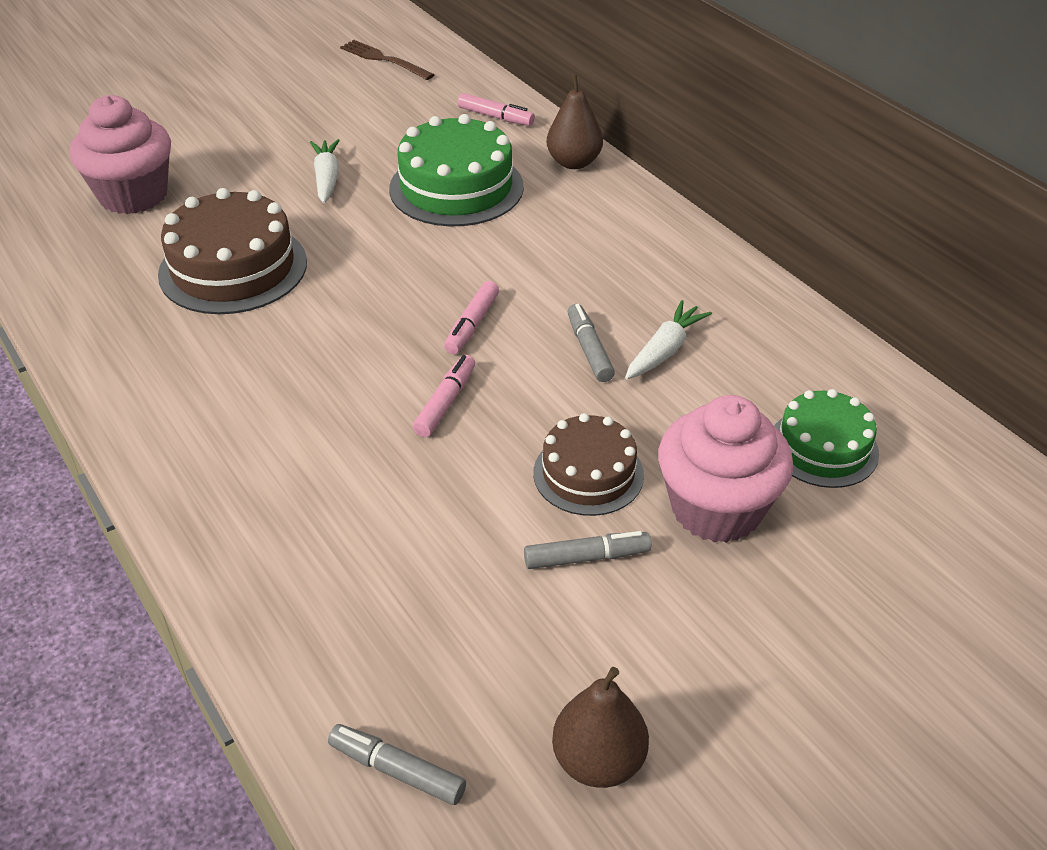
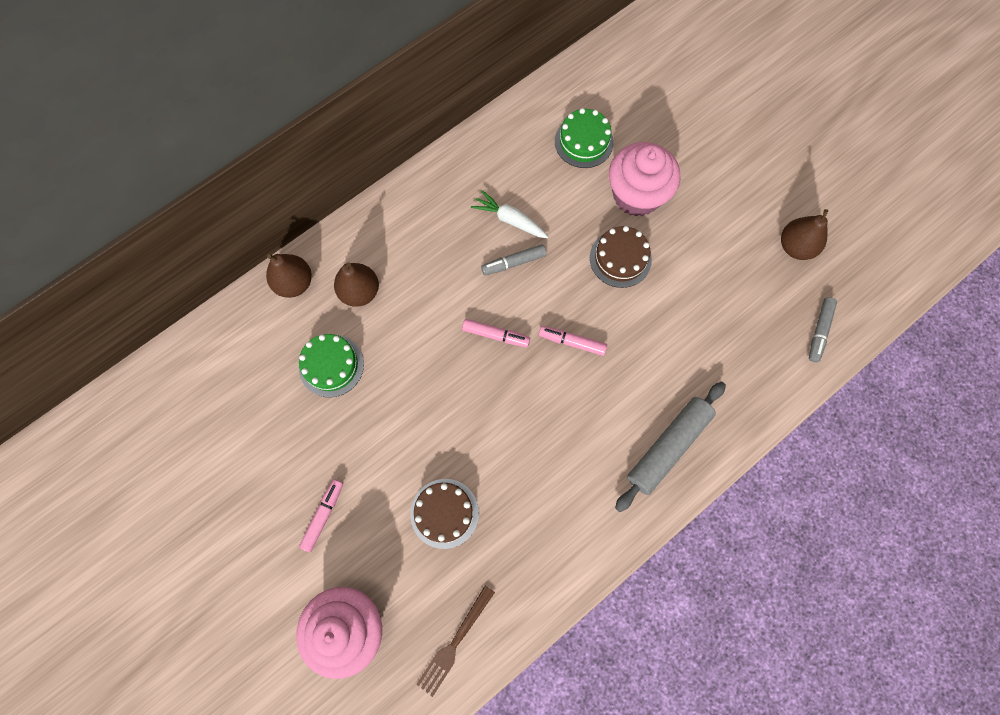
camera: 95 degrees left, 30 degrees up
(233, 268) = (444, 513): brown cake -> brown cake, size x0.62
(240, 498) = (668, 447): none -> grey rolling pin
(327, 178) = (320, 468): white carrot -> none
(383, 59) = (115, 458): brown fork -> brown fork (454, 644)
(456, 187) = (331, 365): green cake -> green cake, size x0.62
(495, 117) = (224, 347): pink marker -> pink marker (323, 515)
(556, 210) = (360, 292): none -> brown pear
(586, 557) = (680, 257): grey marker -> none

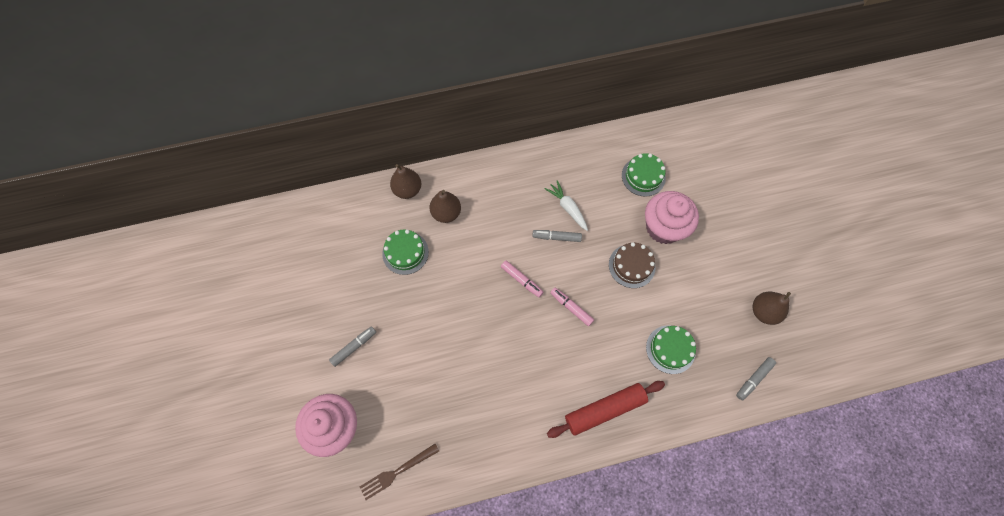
camera: 25 degrees right, 5 degrees down
(323, 515) = (354, 347): pink marker -> grey marker
(444, 513) = (431, 382): brown cake -> none
(668, 447) = (604, 410): grey rolling pin -> red rolling pin
(711, 339) = (670, 349): none -> green cake

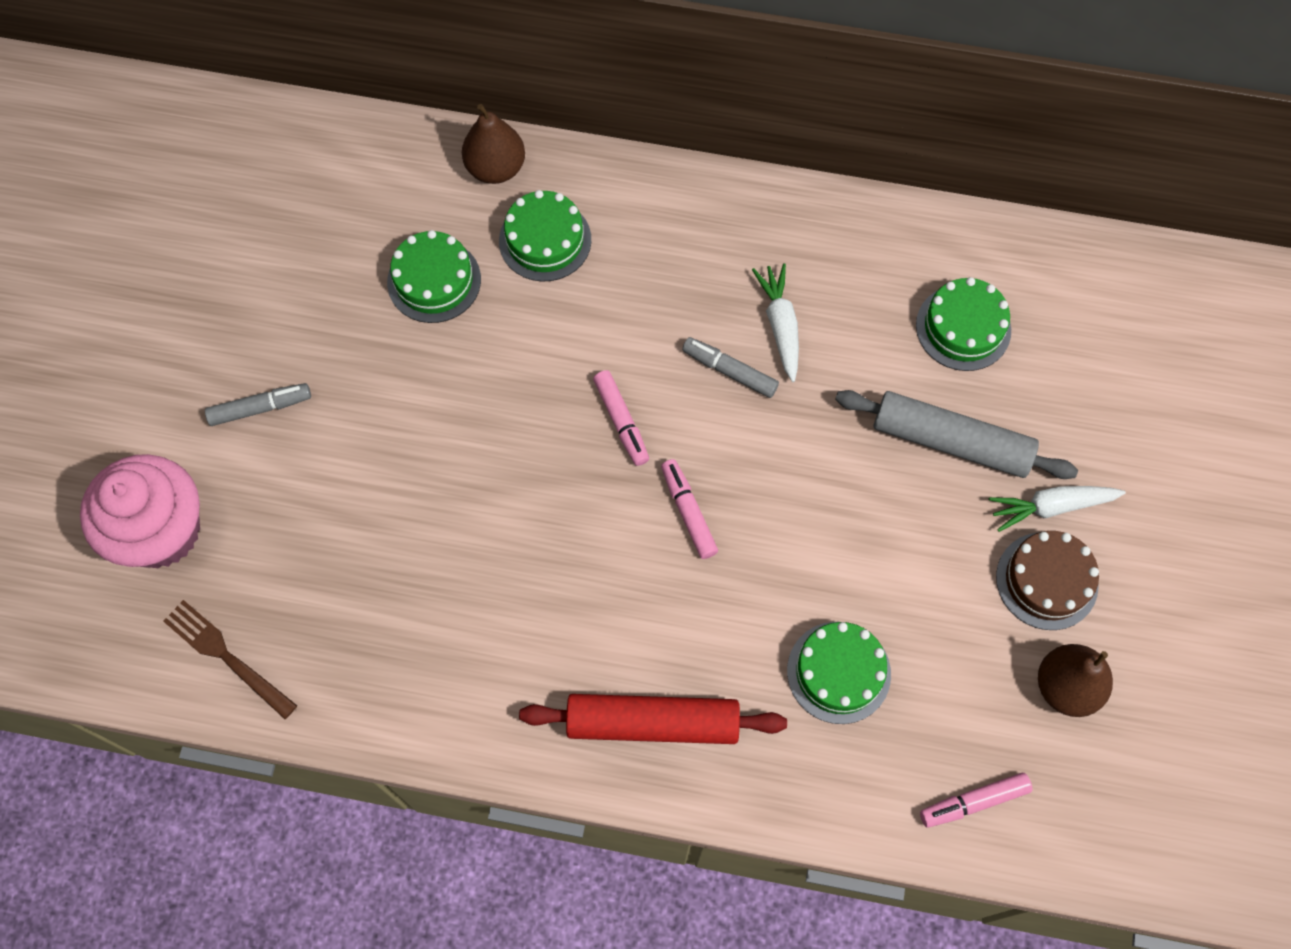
camera: 25 degrees right, 0 degrees up
(396, 472) = (225, 655): brown fork -> brown fork turned 45 degrees clockwise
(446, 213) = (545, 240): brown pear -> green cake
(631, 266) = (847, 486): brown cake -> brown cake (1047, 581)
(663, 227) = (950, 441): pink cupcake -> grey rolling pin
(718, 237) = (1051, 507): none -> white carrot
(754, 379) = (974, 802): grey marker -> pink marker

